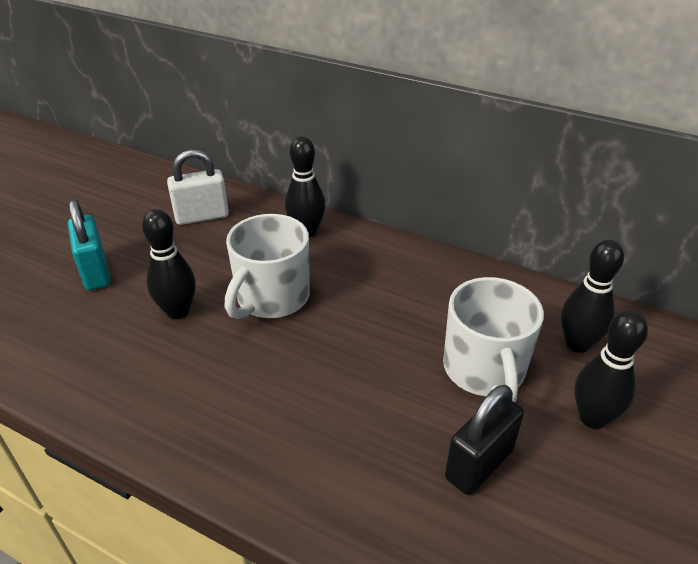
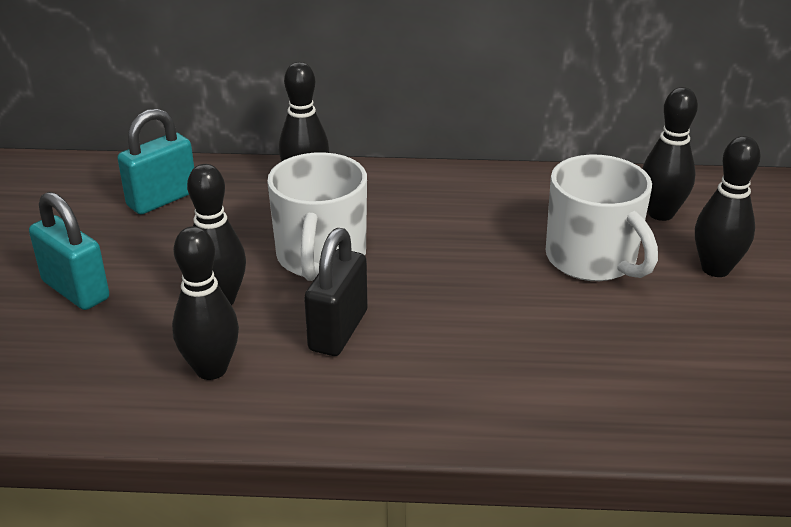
camera: 25 degrees left, 5 degrees down
(129, 368) = (211, 369): none -> black bowling pin
(202, 216) = (162, 199): white padlock -> turquoise padlock
(479, 464) = (645, 336): black padlock -> black padlock (338, 330)

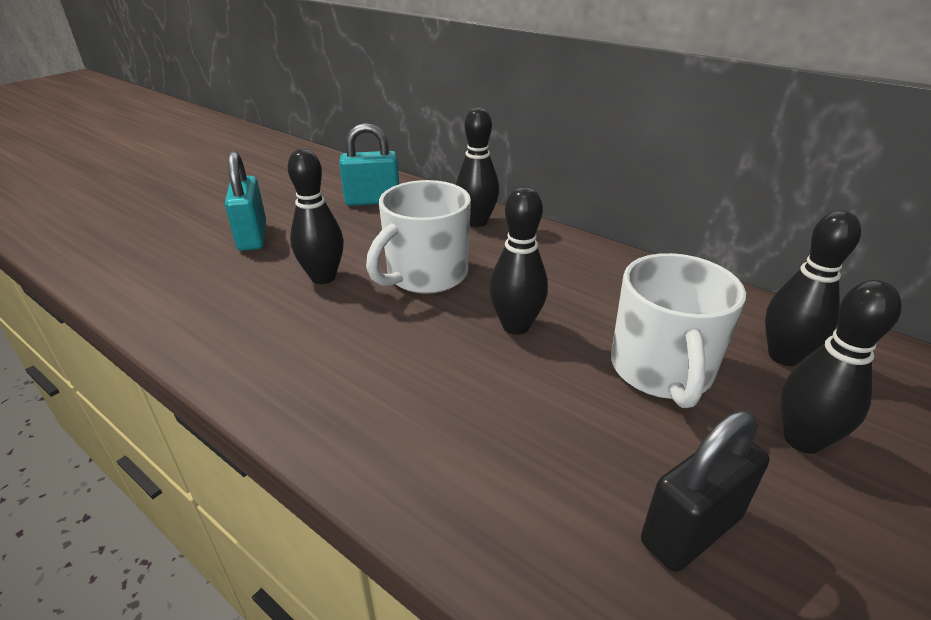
camera: 35 degrees right, 0 degrees up
(211, 369) = (255, 322): black bowling pin -> black bowling pin (516, 326)
(338, 330) = (371, 334): black padlock -> black padlock (691, 529)

